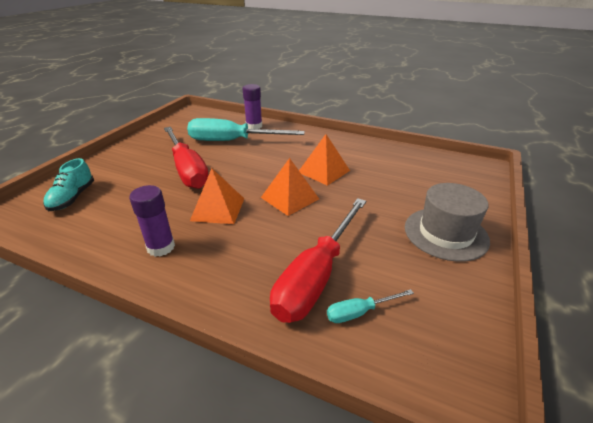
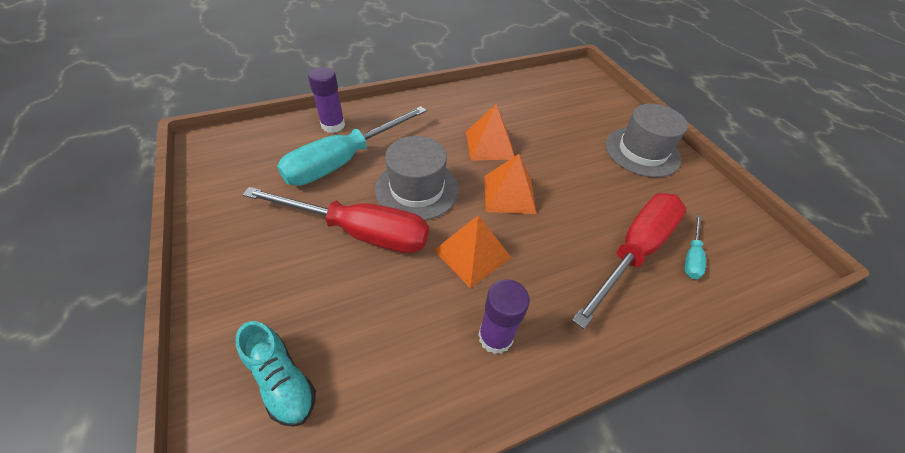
camera: 50 degrees left, 15 degrees up
(244, 168) = (417, 189): none -> grey hat
(316, 276) = (634, 252): red screwdriver -> red screwdriver turned 120 degrees counterclockwise

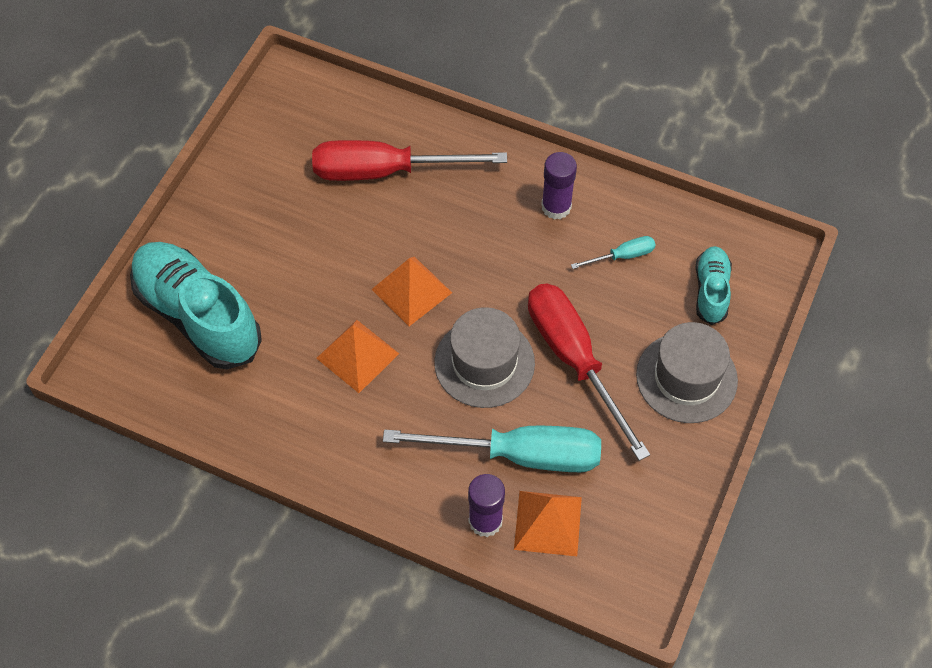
camera: 130 degrees left, 10 degrees up
(472, 253) = (506, 269): orange pyramid -> orange pyramid (548, 523)
(583, 110) = (198, 315): none -> turquoise shoe
(642, 151) = (228, 227): grey hat -> grey hat (686, 377)
(691, 256) = (350, 135): turquoise screwdriver -> turquoise screwdriver (622, 256)

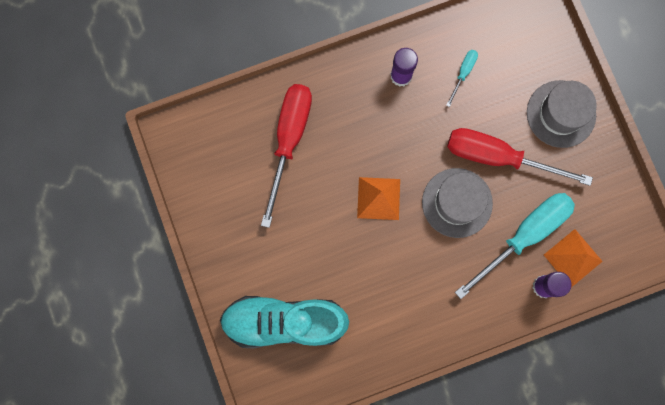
camera: 45 degrees left, 20 degrees up
(358, 355) = (390, 262): orange pyramid -> none
(385, 171) = (289, 140): red screwdriver -> red screwdriver turned 150 degrees clockwise
(711, 291) = (526, 51): turquoise shoe -> none

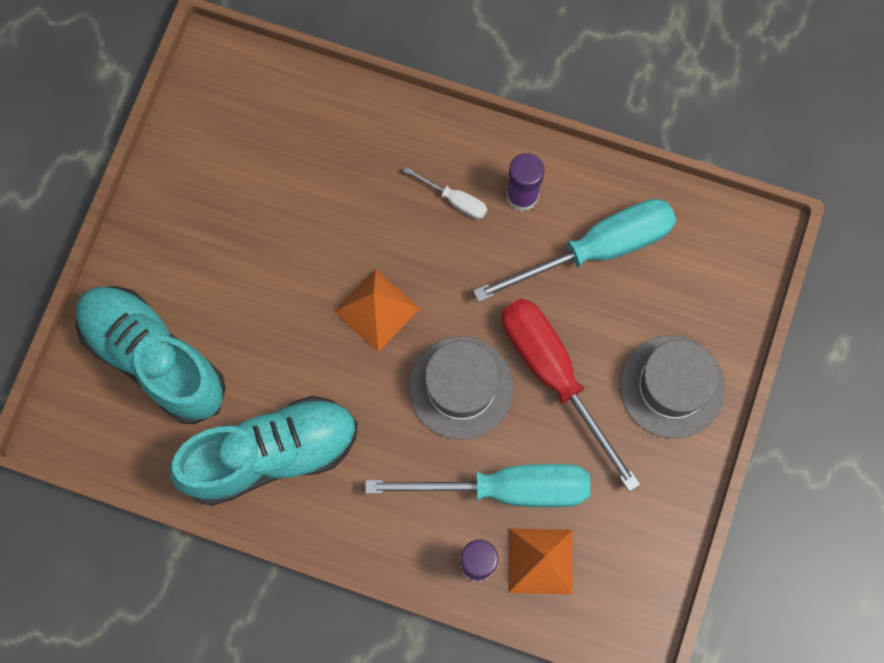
camera: 40 degrees right, 5 degrees down
(289, 140) = (334, 167): red screwdriver -> none
(368, 106) = (455, 200): none -> white screwdriver
(390, 319) = (271, 454): none -> turquoise shoe
(463, 73) = (597, 249): turquoise screwdriver -> turquoise screwdriver, size x2.27

